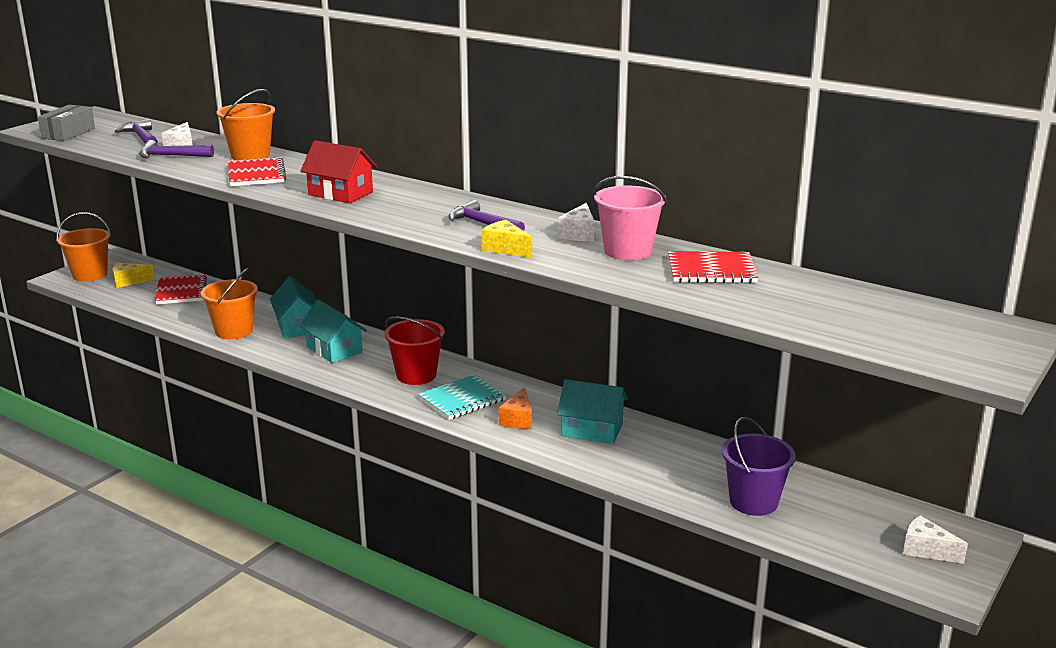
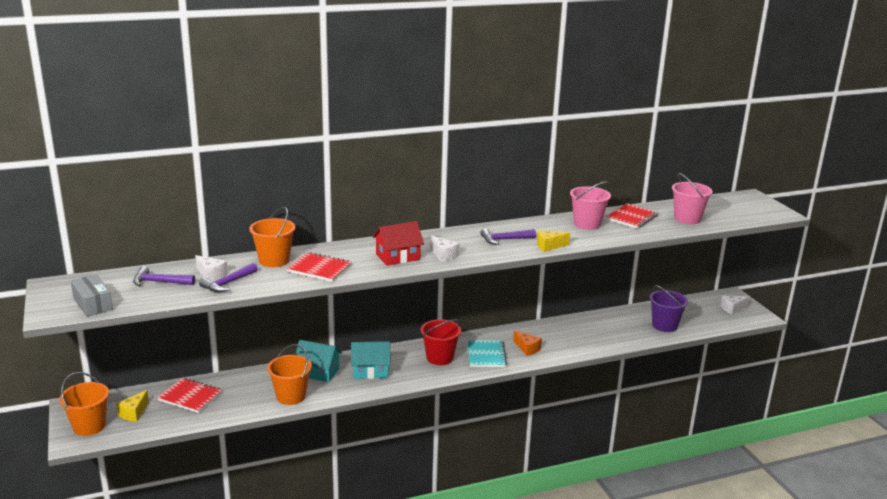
camera: 55 degrees left, 0 degrees up
(579, 234) = (549, 225): white cheese -> white cheese (443, 255)
(592, 430) = (560, 334): turquoise house -> none
(791, 305) = (687, 218): none -> pink bucket

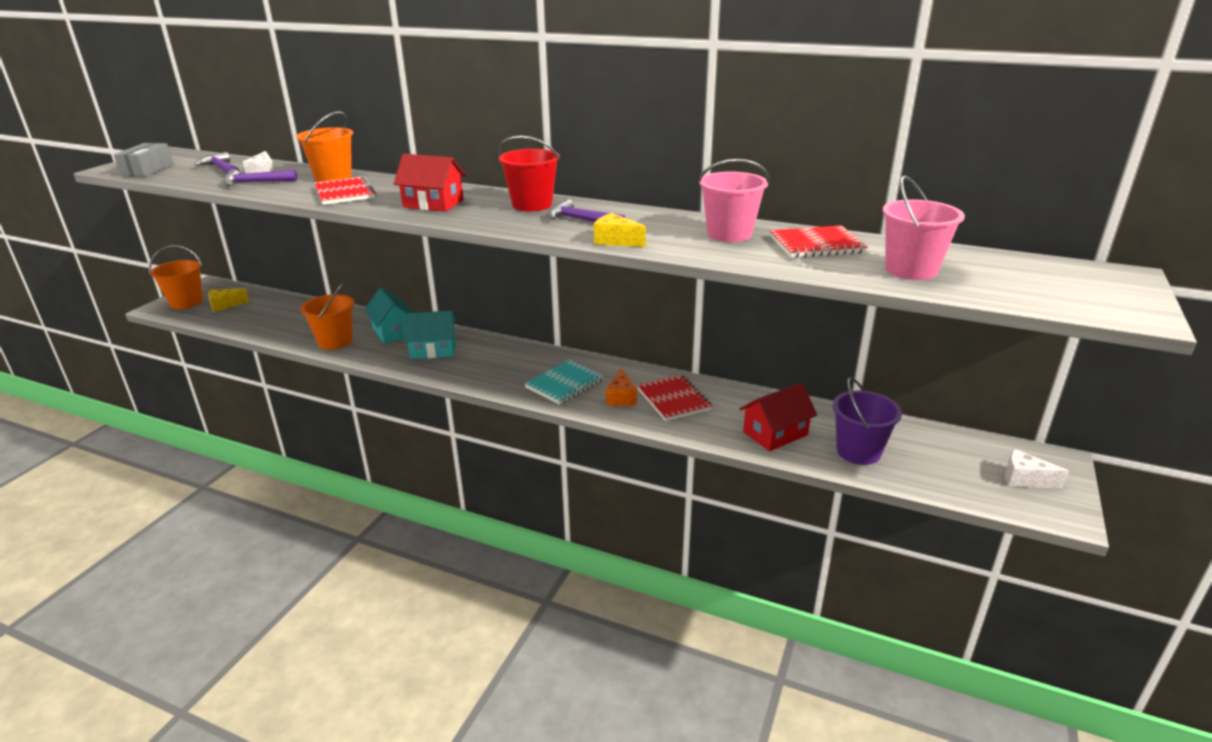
camera: 45 degrees right, 5 degrees up
(190, 397) = (277, 310): red notebook -> red notebook (673, 399)
(370, 371) = (433, 350): turquoise house -> turquoise house turned 45 degrees counterclockwise
(440, 358) = (515, 366): red bucket -> red bucket (532, 205)
(443, 255) = (478, 215): white cheese -> none
(622, 333) = (775, 433): none -> red house

